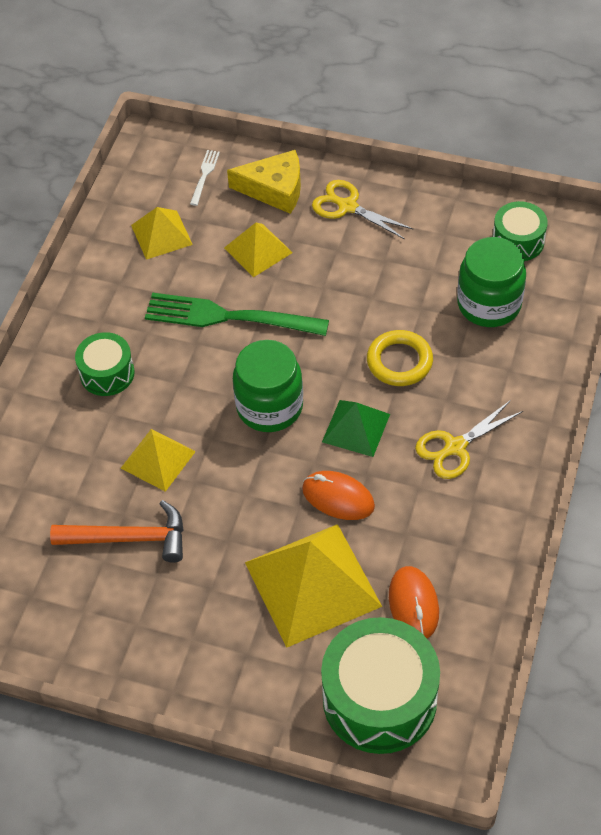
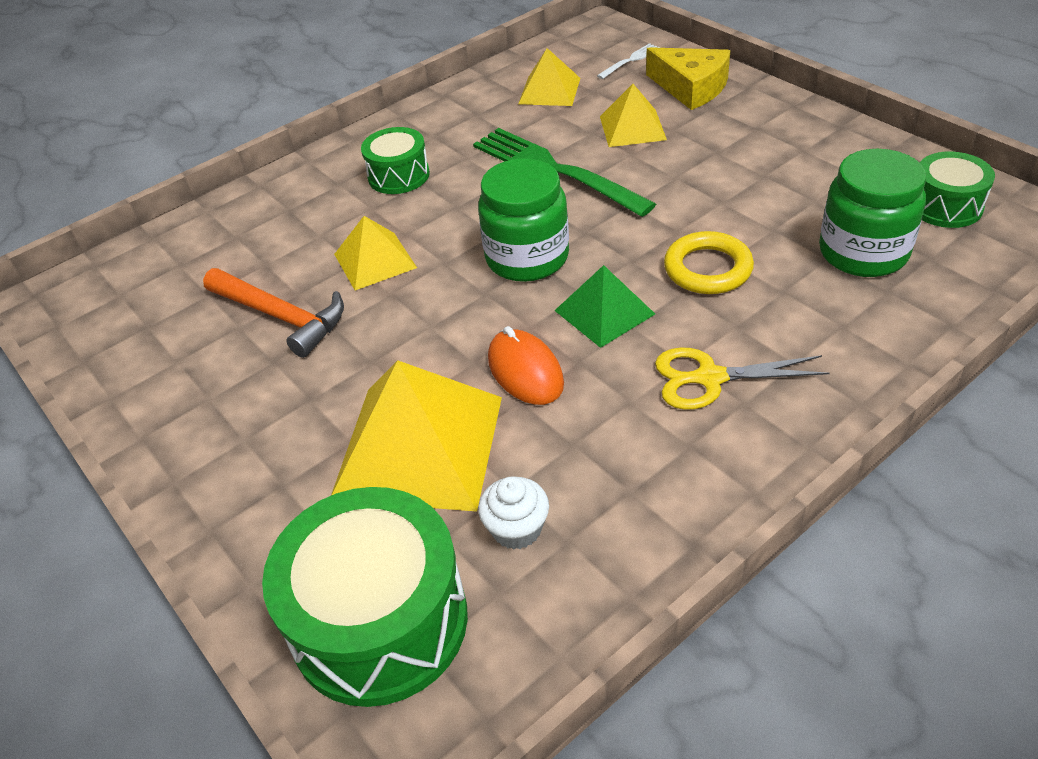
camera: 35 degrees right, 10 degrees down
(347, 207) = (758, 121): yellow scissors -> none
(413, 604) = (516, 529): orange mouse -> white cupcake

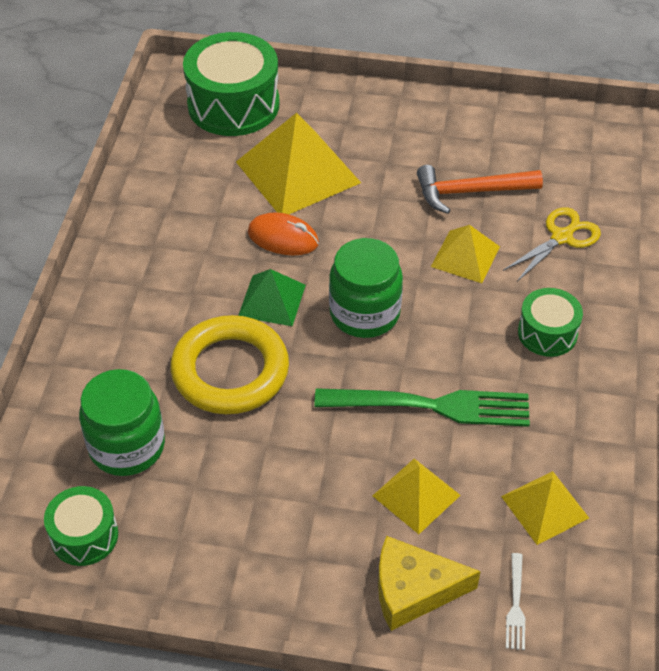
camera: 135 degrees right, 5 degrees up
(516, 529) = (208, 165): white cupcake -> none
(707, 269) = (230, 371): yellow ring -> yellow ring, size x1.60
(710, 378) = (169, 290): yellow scissors -> yellow scissors (561, 237)

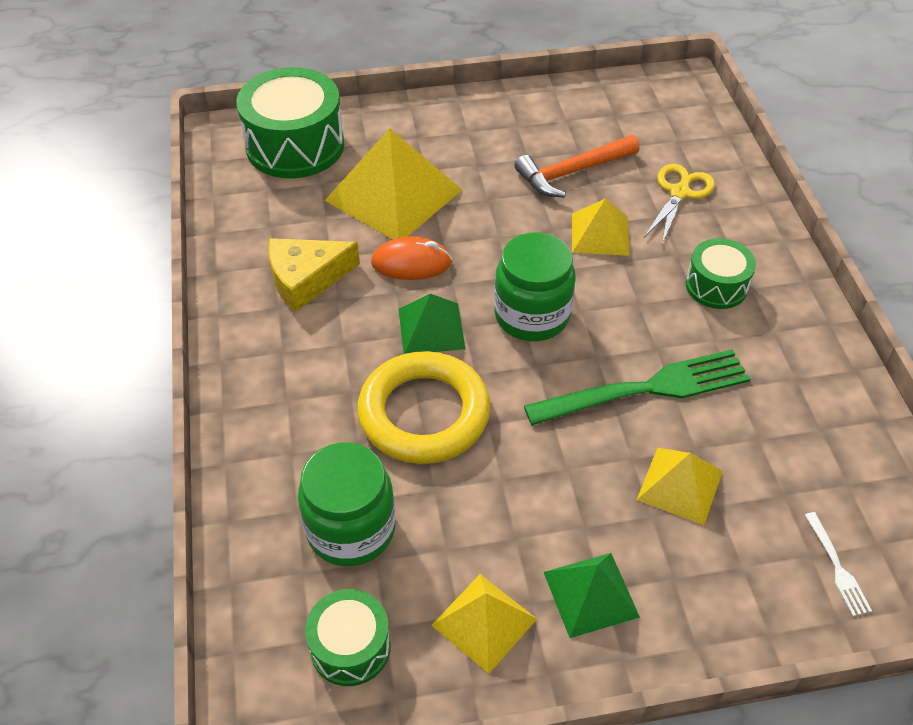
camera: 20 degrees left, 0 degrees up
(293, 558) = (591, 594): none -> green pyramid
(413, 590) = (730, 586): yellow cheese -> yellow cheese (306, 279)
(545, 507) = (808, 457): yellow pyramid -> yellow pyramid (484, 622)

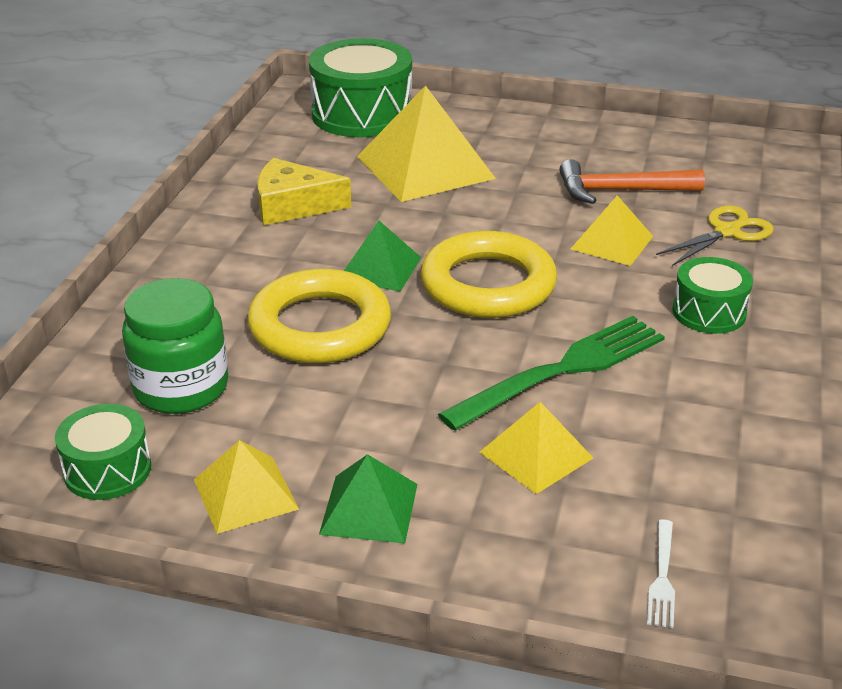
camera: 25 degrees right, 15 degrees down
(411, 263) = (400, 218): orange mouse -> none
(532, 315) = (488, 284): green jar -> yellow ring
(646, 389) = (562, 370): green fork -> green fork turned 45 degrees counterclockwise

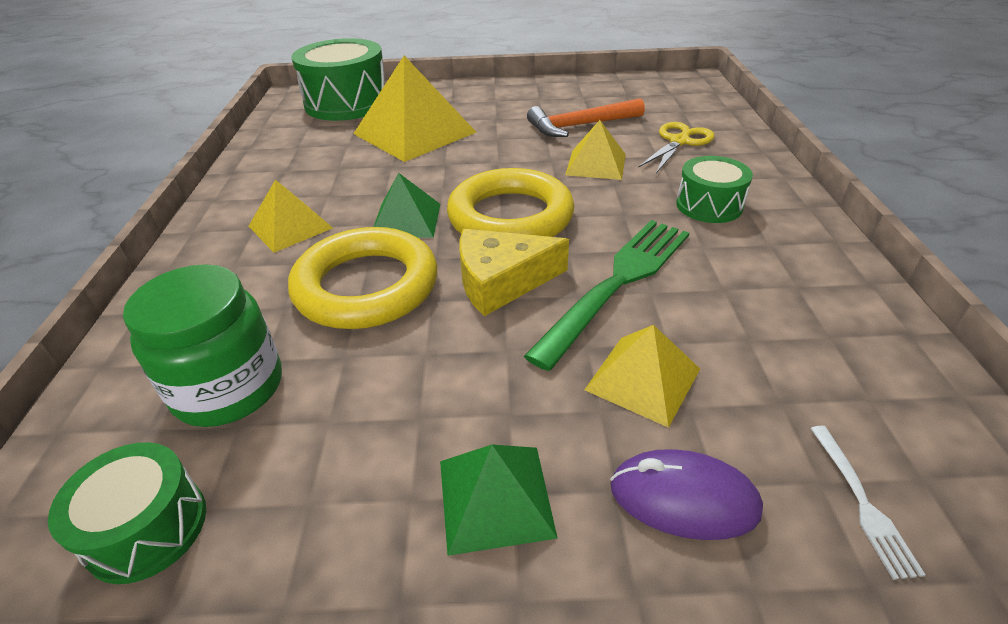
camera: 15 degrees left, 5 degrees up
(246, 494) = (338, 517): yellow pyramid -> yellow pyramid (290, 227)
(293, 205) = (307, 180): yellow cheese -> yellow cheese (501, 281)
(517, 542) = (683, 498): none -> purple mouse

